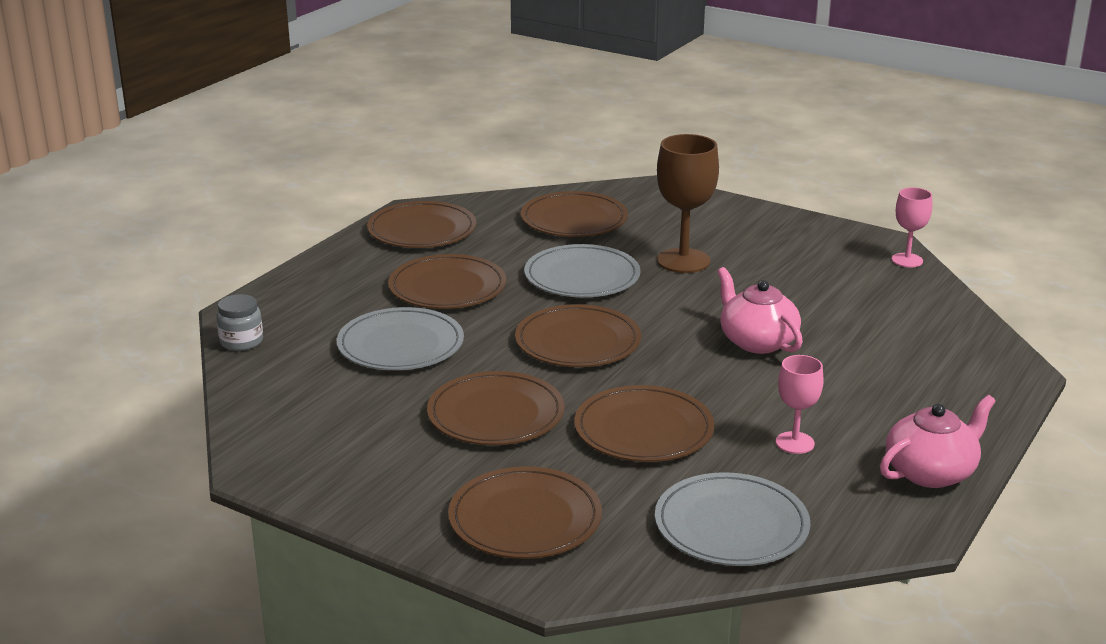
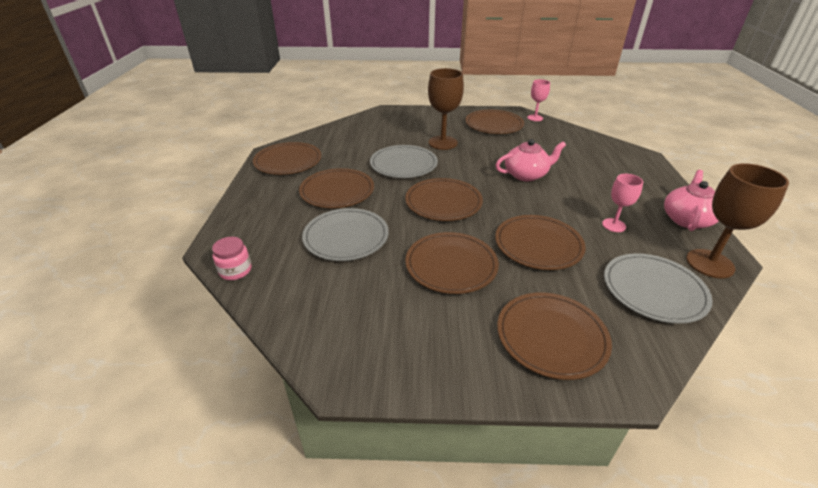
camera: 30 degrees left, 10 degrees up
(241, 342) = (235, 270): grey jar -> pink jar
(574, 219) = (365, 135): brown plate -> brown plate (494, 124)
(757, 341) = (526, 175): pink teapot -> pink teapot turned 135 degrees clockwise
(869, 529) = (709, 263): none -> brown goblet

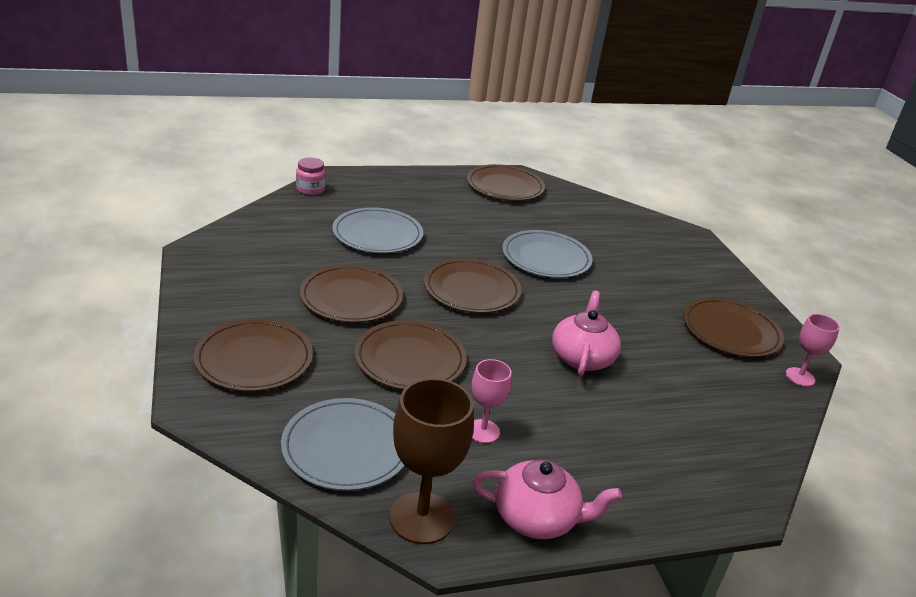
camera: 70 degrees right, 5 degrees down
(337, 191) = (459, 221): brown plate -> none
(443, 143) = (628, 285): brown goblet -> none
(526, 175) = (582, 357): pink teapot -> pink teapot turned 135 degrees counterclockwise

